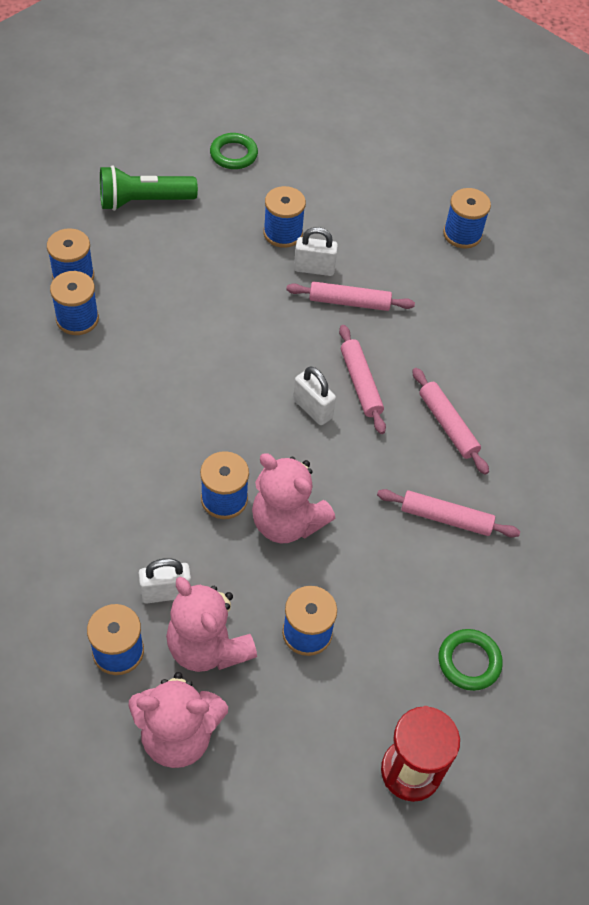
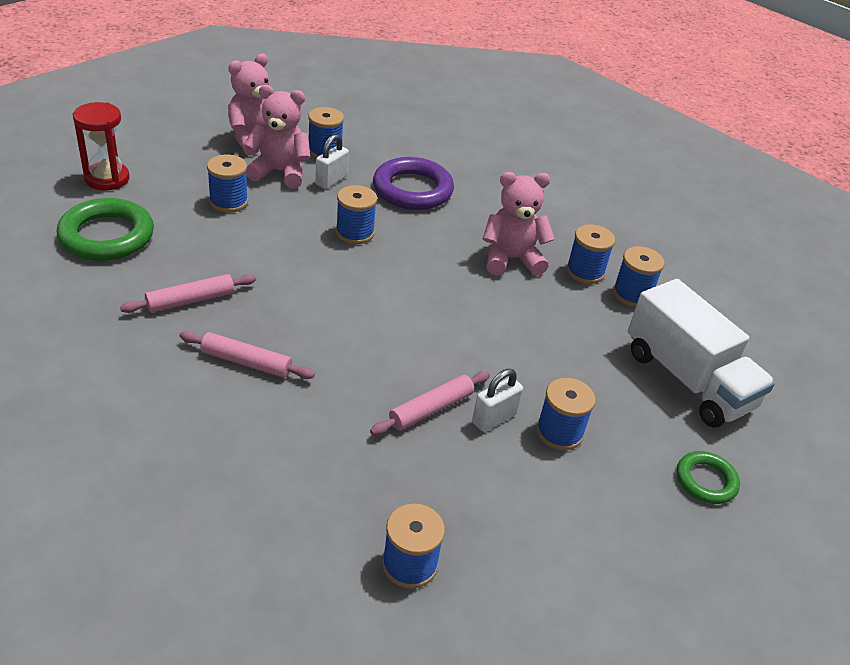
camera: 135 degrees right, 15 degrees down
(98, 518) = (412, 190): none -> purple ring
(144, 201) = (687, 379): green flashlight -> white truck
(287, 522) = (301, 242): pink teddy bear -> pink teddy bear (511, 259)
(312, 409) = (362, 312): white padlock -> none
(360, 383) = (348, 350): pink rolling pin -> none
(469, 661) = (107, 236): green ring -> green ring, size x1.77

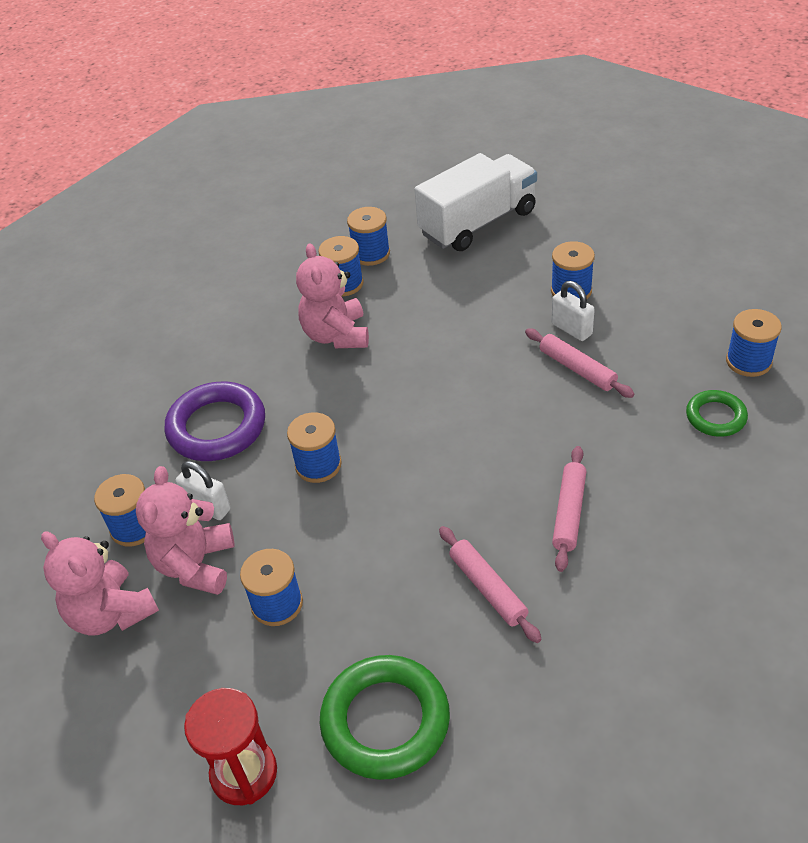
camera: 85 degrees left, 5 degrees up
(706, 481) = (588, 216): green ring -> green ring (715, 417)

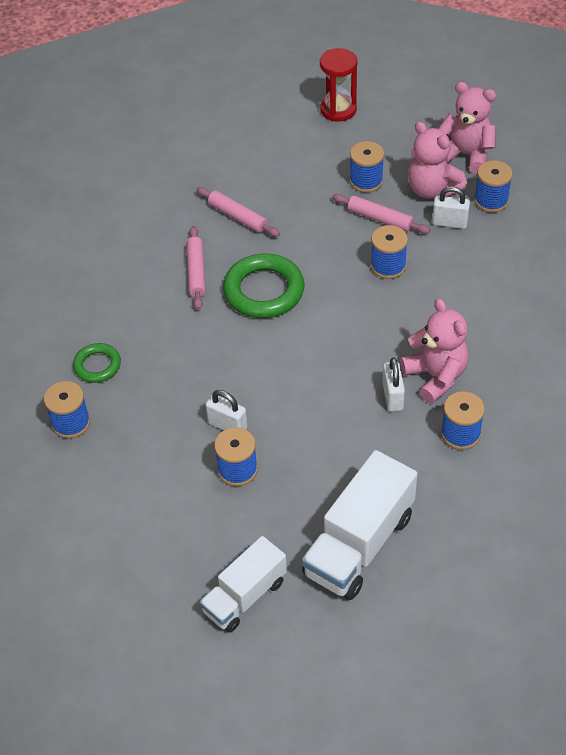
camera: 160 degrees right, 5 degrees up
(196, 565) = (432, 189): pink teddy bear -> pink teddy bear turned 150 degrees clockwise
(217, 427) = (483, 277): purple ring -> none
(371, 254) = (453, 477): blue spool -> none
(385, 721) = (273, 144): green ring -> green ring (264, 291)
(390, 325) = (392, 396): none -> white padlock
(577, 369) = (214, 386): pink rolling pin -> pink rolling pin (380, 219)
(588, 206) = (245, 596): none -> white truck

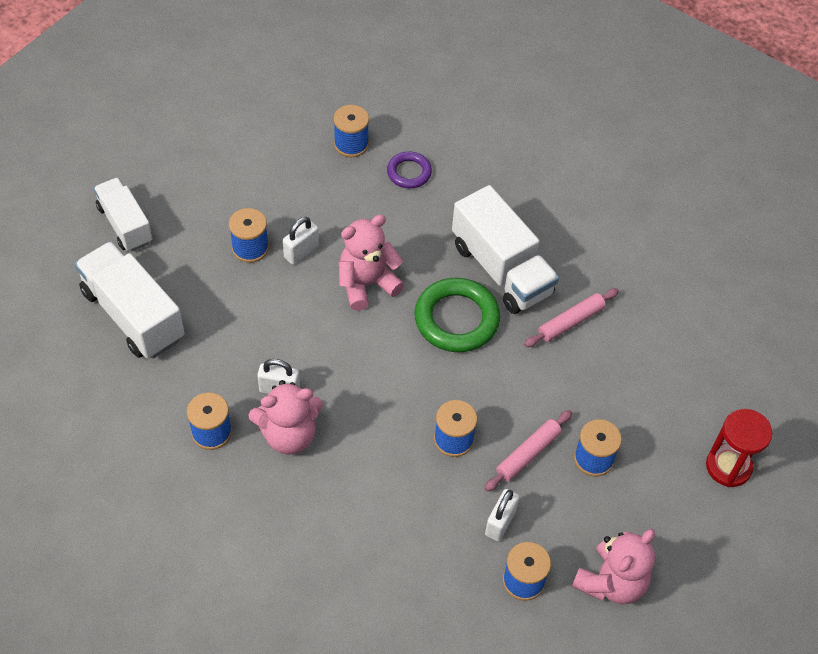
camera: 100 degrees right, 5 degrees up
(97, 365) = (409, 172): green ring -> purple ring
(196, 272) = (501, 269): pink rolling pin -> white truck
(432, 189) = (560, 523): pink teddy bear -> pink teddy bear (367, 284)

